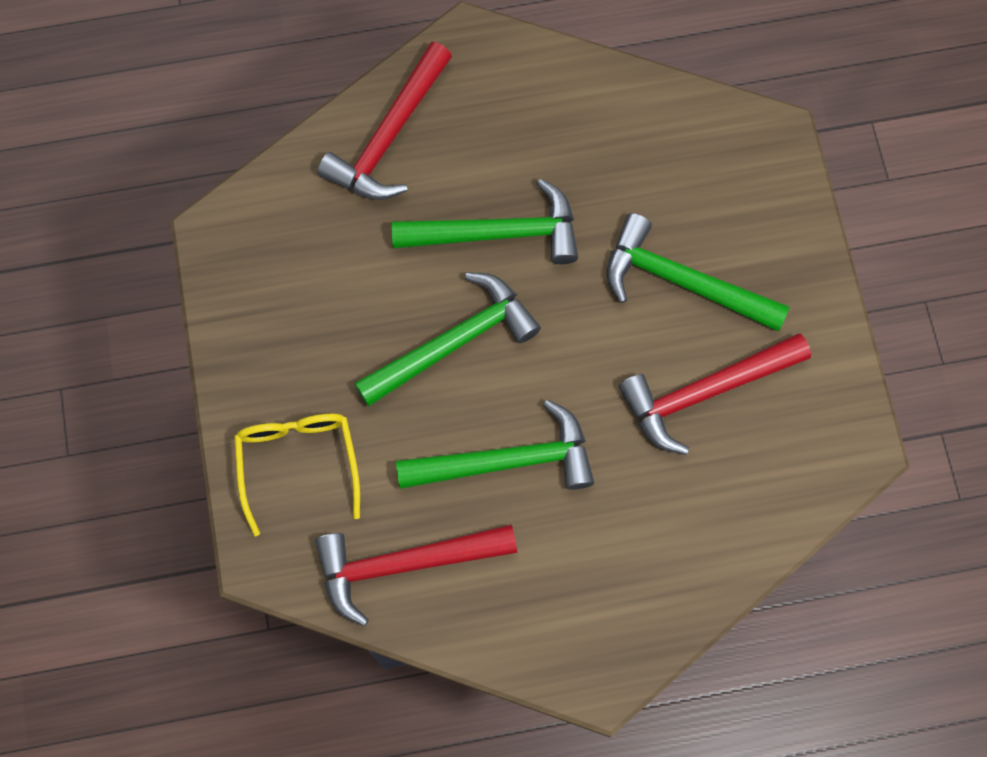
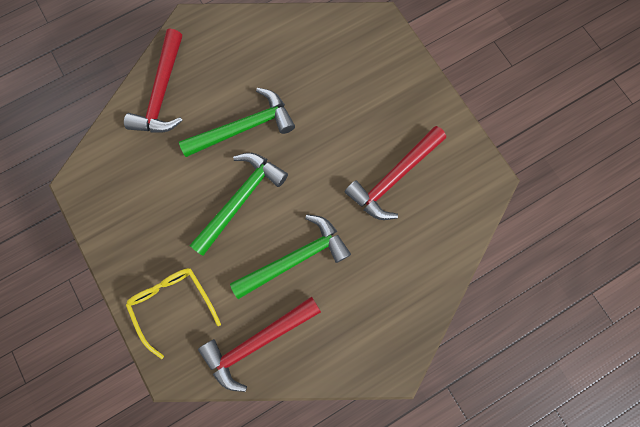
camera: 20 degrees left, 5 degrees up
(682, 282) = (358, 120): green hammer -> none

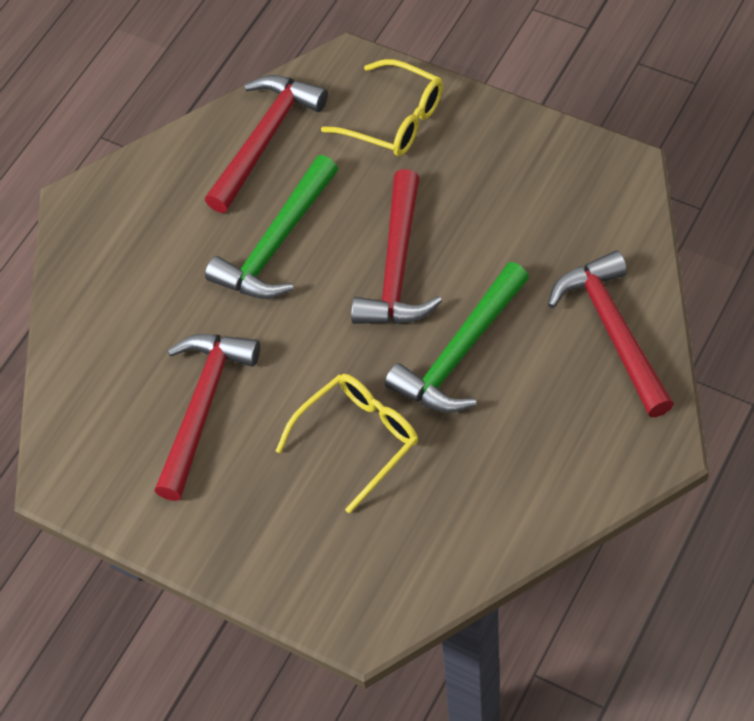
camera: 155 degrees right, 20 degrees down
(241, 199) = (397, 267): green hammer -> red hammer
(326, 111) = (357, 440): none -> yellow glasses

